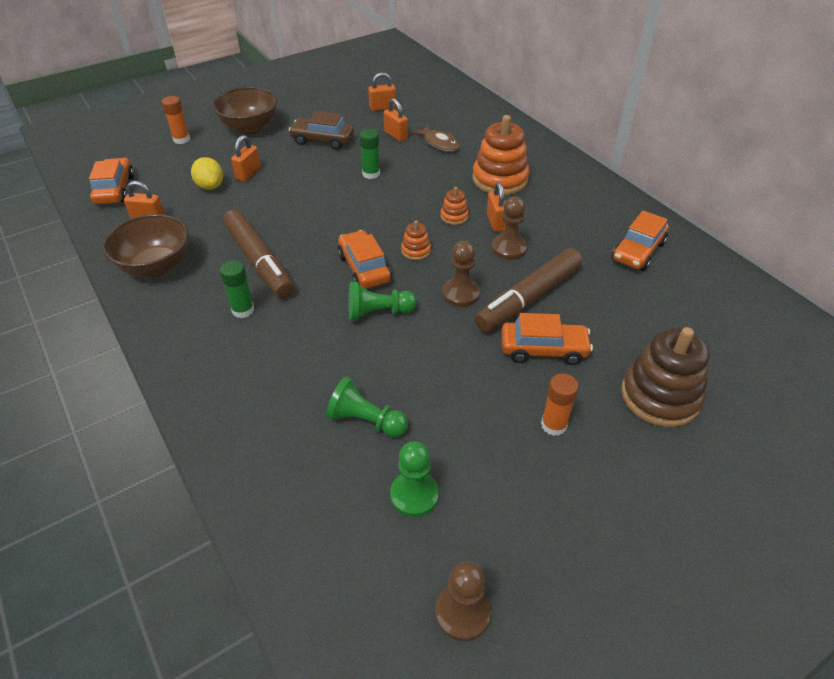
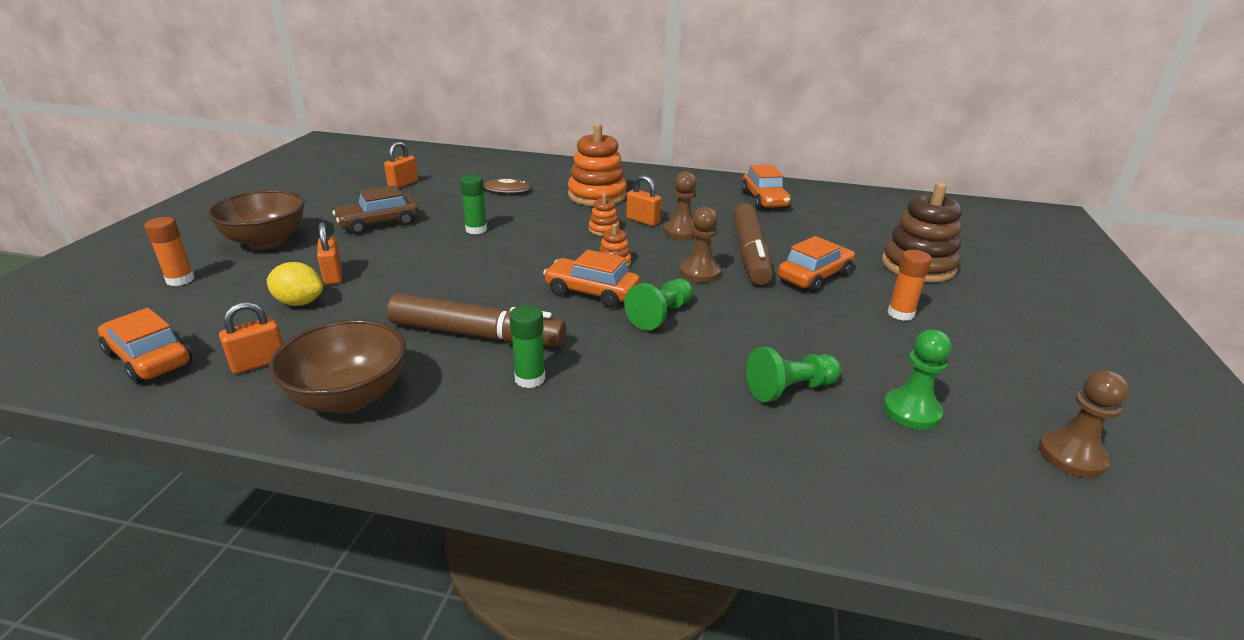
camera: 45 degrees left, 15 degrees down
(396, 135) = (452, 197): orange padlock -> none

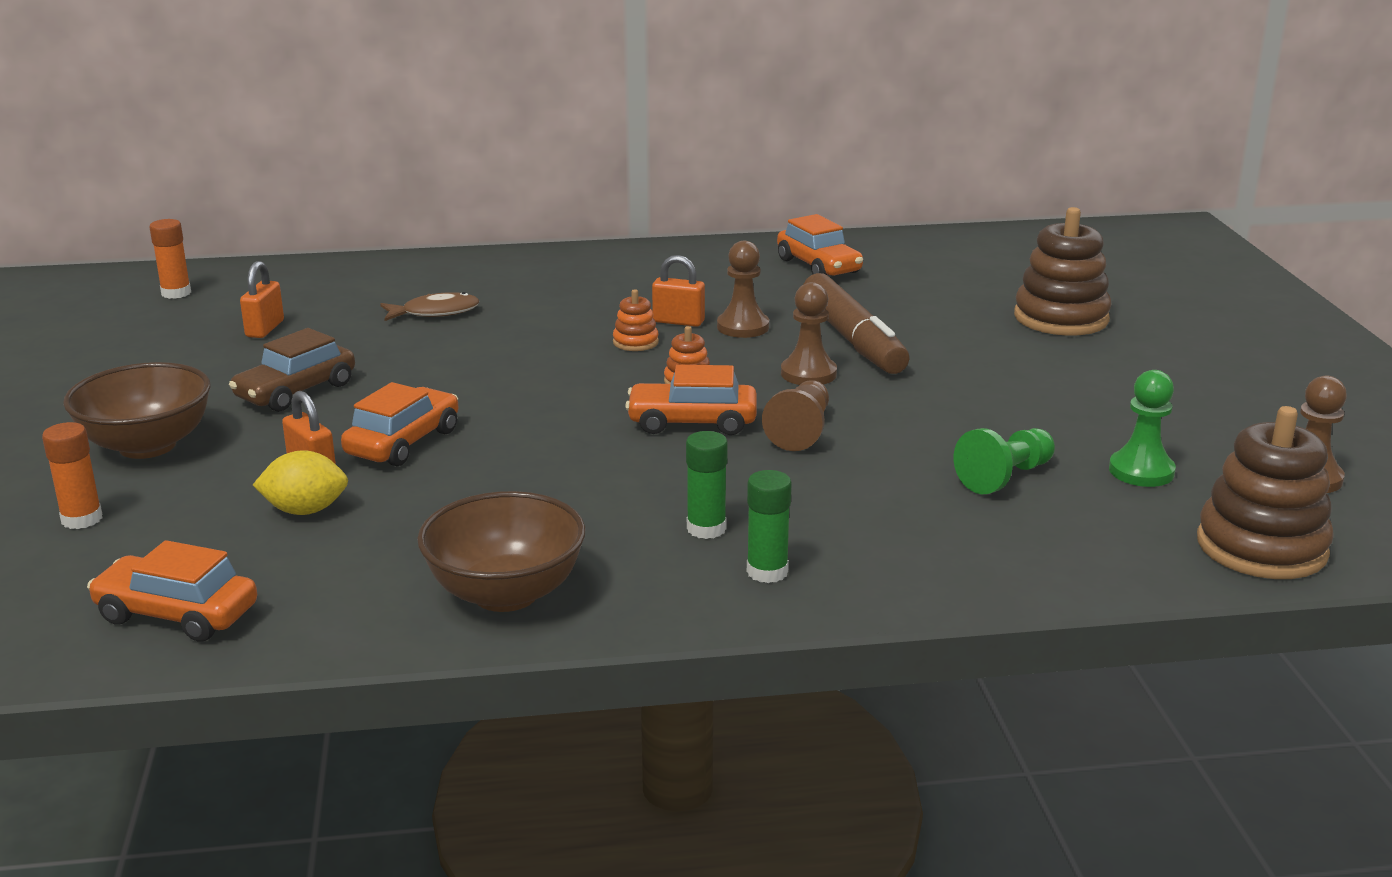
camera: 20 degrees left, 5 degrees down
(259, 363) = (339, 586): orange padlock -> none
(476, 229) = (453, 374): green glue stick -> green glue stick (767, 572)
(477, 335) = (593, 498): brown marker -> none
(597, 195) = (582, 297): orange stacking toy -> none
(660, 315) = (801, 431): green pawn -> brown pawn
(814, 276) = (950, 353): orange car -> orange car (403, 442)
(900, 313) = (1073, 376): orange glue stick -> orange glue stick (176, 293)
(989, 521) = (1261, 547): none -> brown stacking toy

